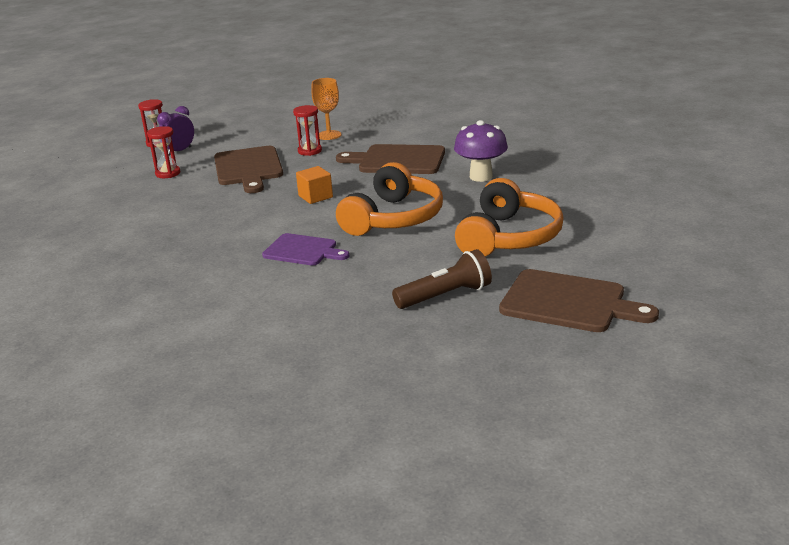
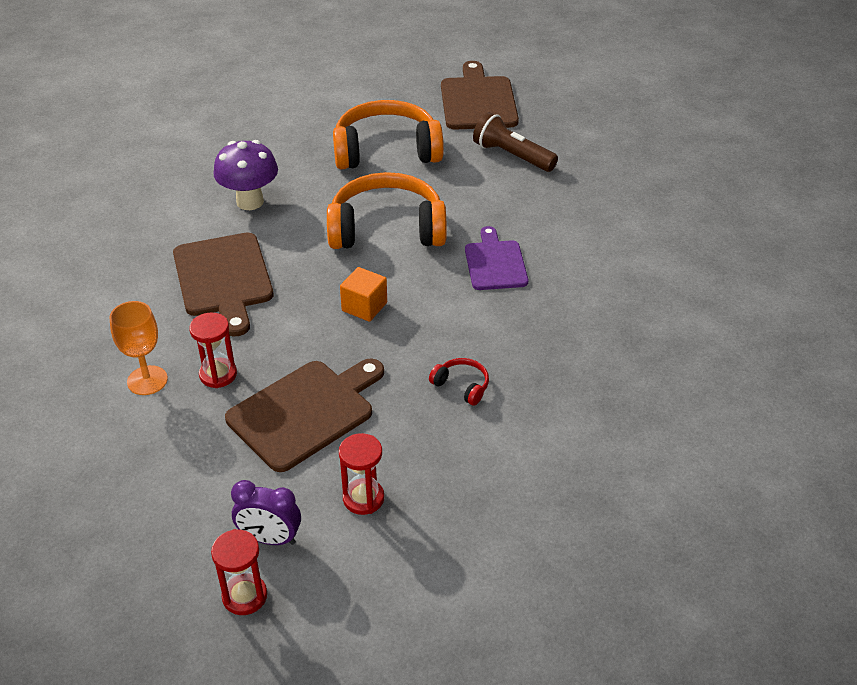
camera: 120 degrees left, 15 degrees up
(203, 213) = (462, 386): none -> red headphones

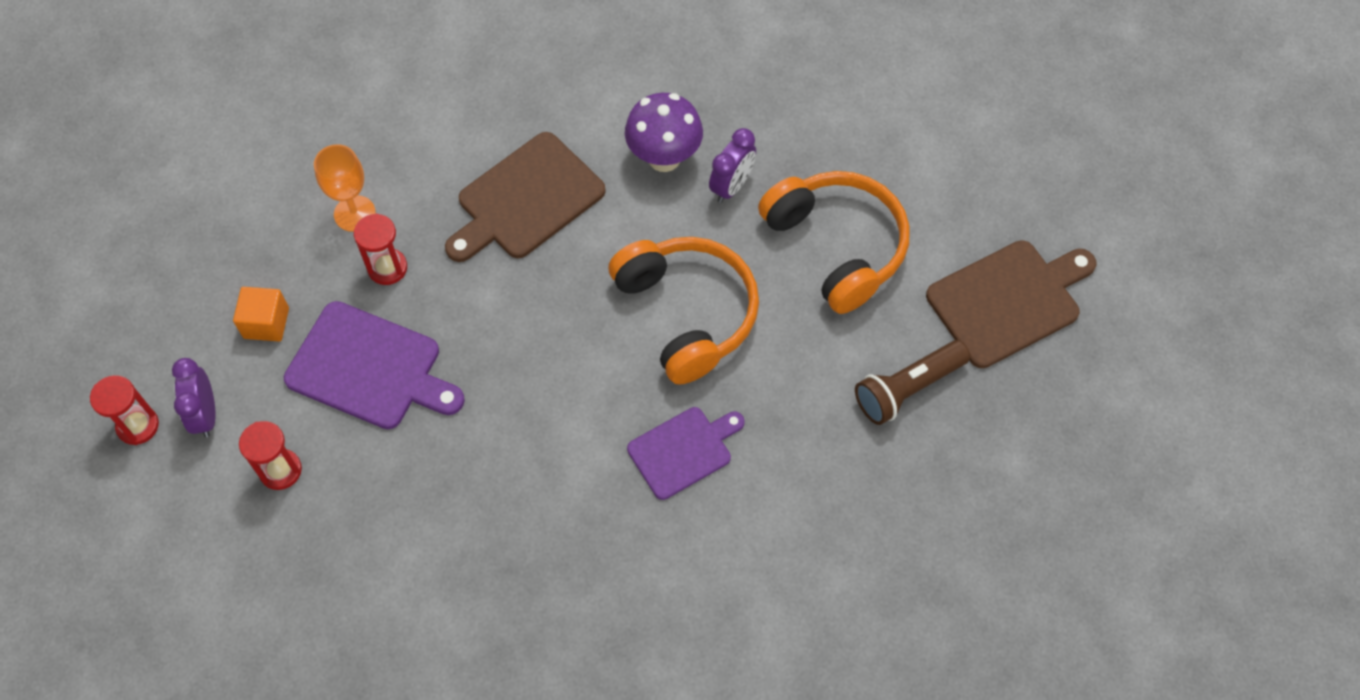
camera: 65 degrees right, 20 degrees up
(301, 179) = (731, 186): none -> purple clock
(305, 412) = (369, 368): brown cutting board -> purple cutting board
(364, 307) = (545, 350): orange cube -> orange cube (266, 323)
(462, 386) = (466, 496): red headphones -> none
(512, 156) = (907, 388): brown flashlight -> brown flashlight turned 135 degrees counterclockwise

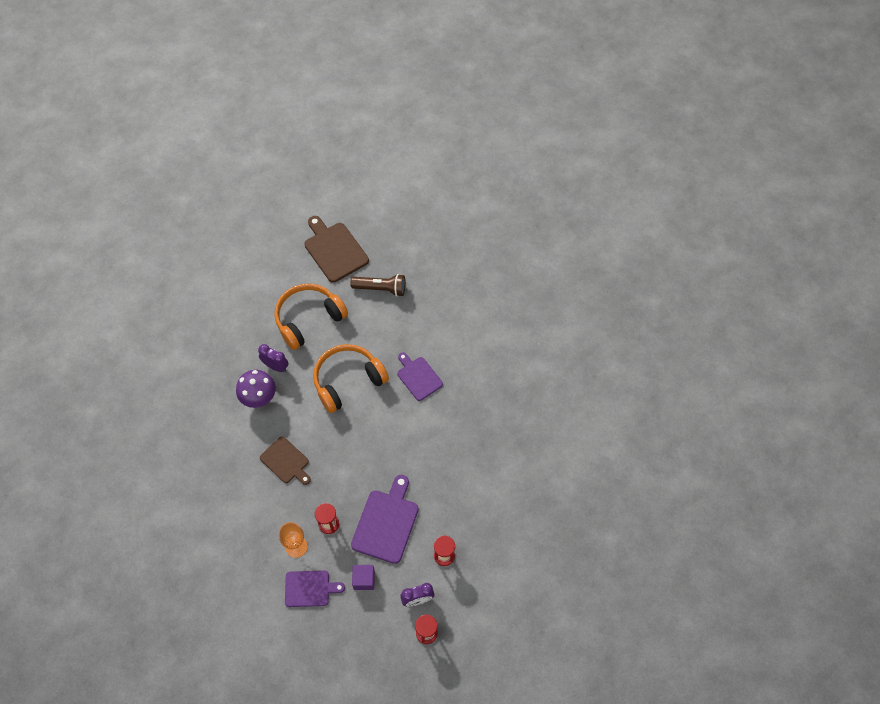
camera: 95 degrees left, 0 degrees up
(266, 323) = (364, 579): orange cube -> purple cube
(271, 233) = (309, 588): none -> purple cutting board
(526, 200) = (286, 461): brown cutting board -> brown cutting board, size x0.65
(907, 388) = (381, 289): brown flashlight -> brown flashlight turned 45 degrees counterclockwise

